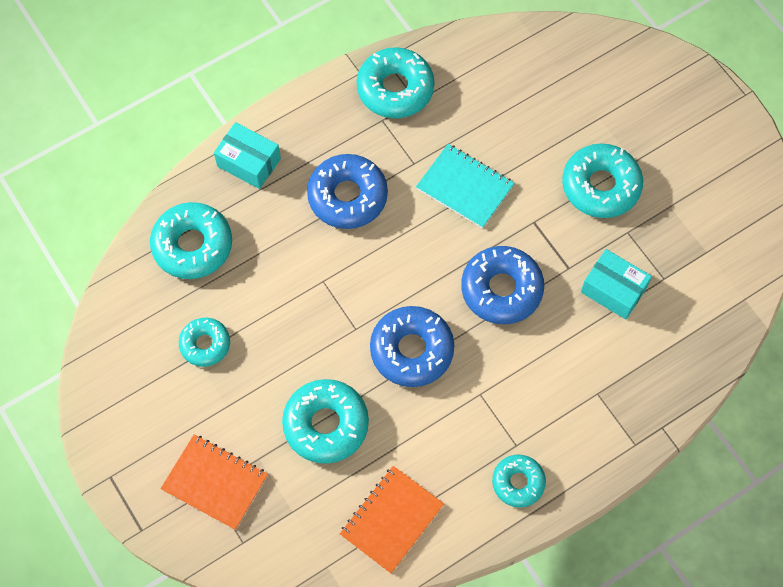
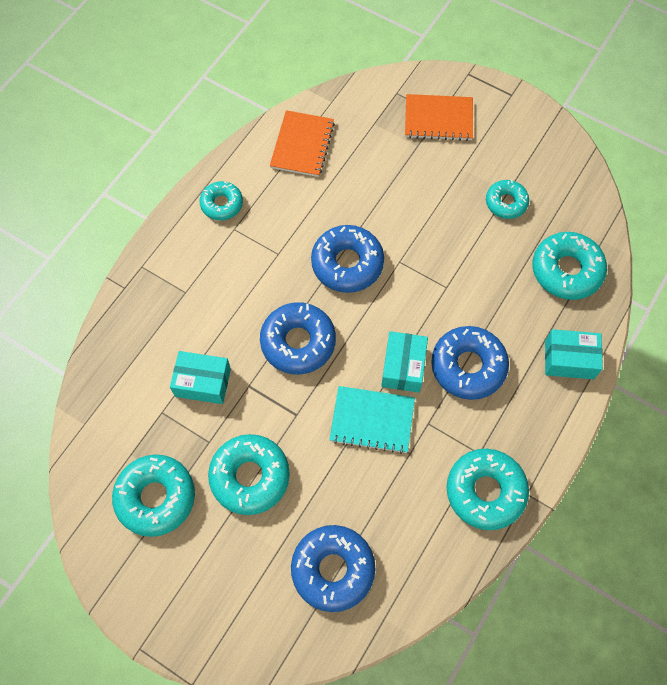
camera: 155 degrees right, 0 degrees up
(326, 424) = (383, 185): turquoise donut -> turquoise donut (156, 497)
(410, 222) = (403, 367): none -> turquoise box
(558, 85) = (333, 569): none -> blue donut

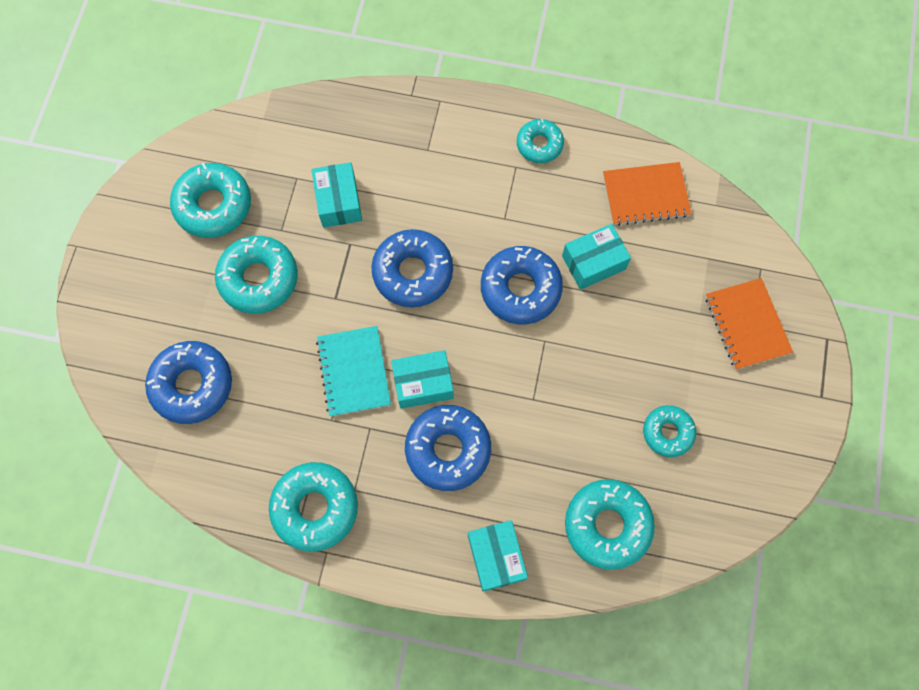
camera: 70 degrees right, 5 degrees up
(345, 202) = (593, 262): none -> turquoise box

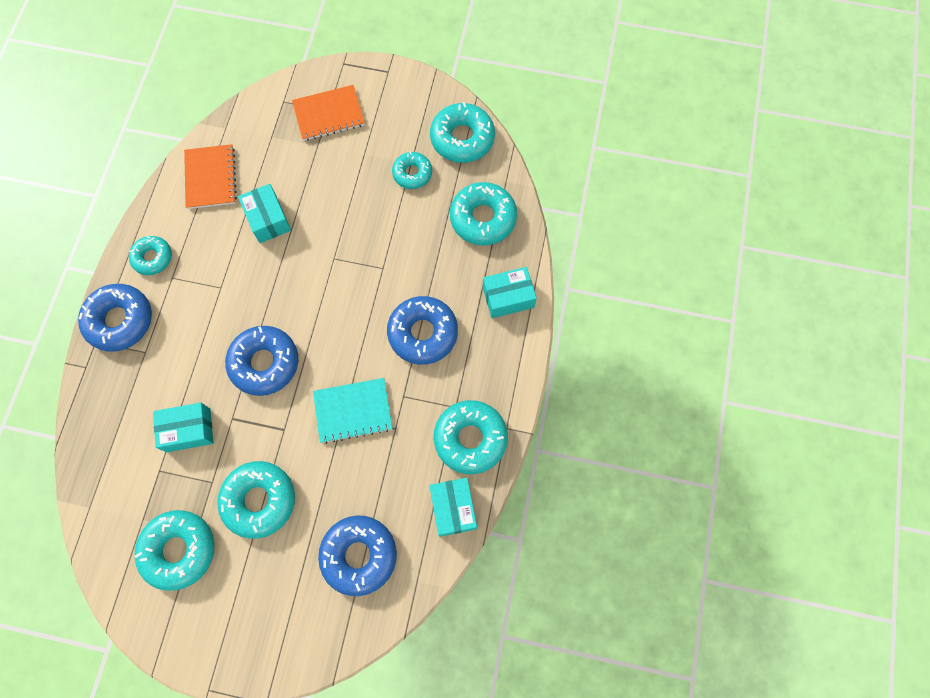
camera: 90 degrees left, 0 degrees up
(423, 383) = (366, 353): turquoise box -> turquoise box (453, 508)
(520, 289) = (287, 276): blue donut -> blue donut (120, 321)
(726, 498) = (462, 138): none -> turquoise donut

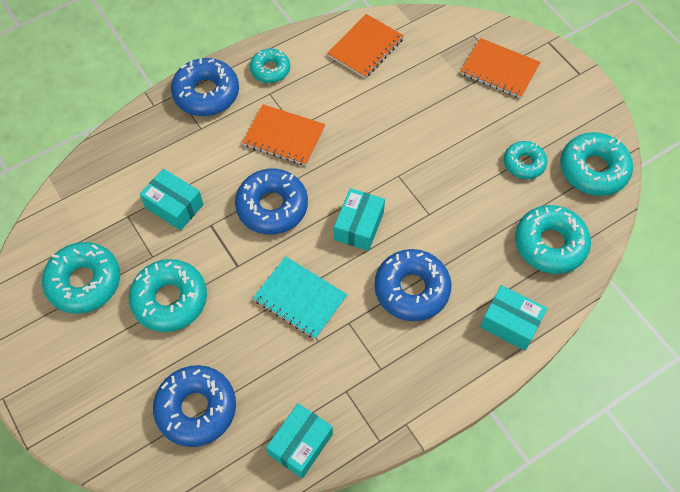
camera: 45 degrees right, 10 degrees down
(218, 302) = (284, 136): none -> orange notebook
(268, 219) = (377, 108): turquoise box -> turquoise box (359, 226)
(470, 438) = (368, 404): turquoise donut -> none

